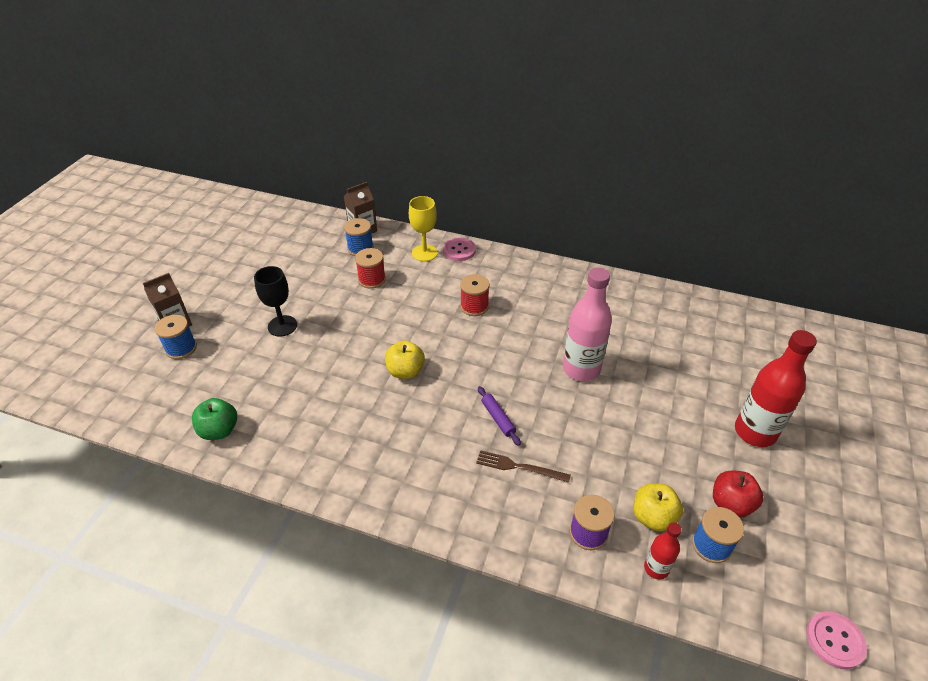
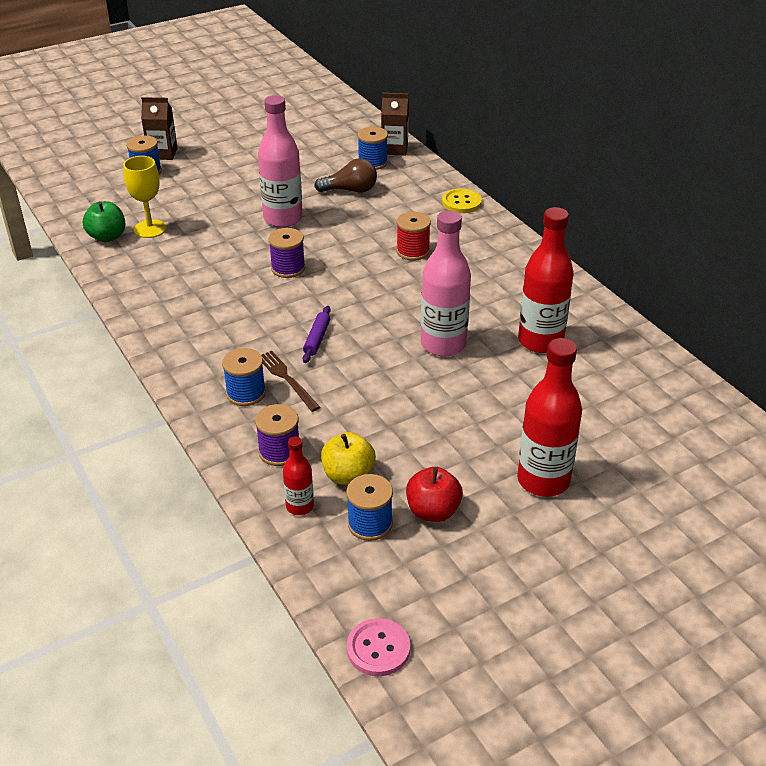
camera: 40 degrees right, 5 degrees down
(282, 326) = (235, 191): black goblet -> none
(350, 330) = (283, 218): none -> pink bottle
(372, 279) = (350, 190): red spool -> brown light bulb
(405, 371) = (288, 268): yellow apple -> purple spool
(424, 253) = (425, 190): yellow goblet -> yellow goblet (150, 229)
(459, 250) = (461, 202): pink button -> yellow button
(506, 500) = (246, 393): none -> blue spool
(631, 329) = (540, 341): none -> red bottle

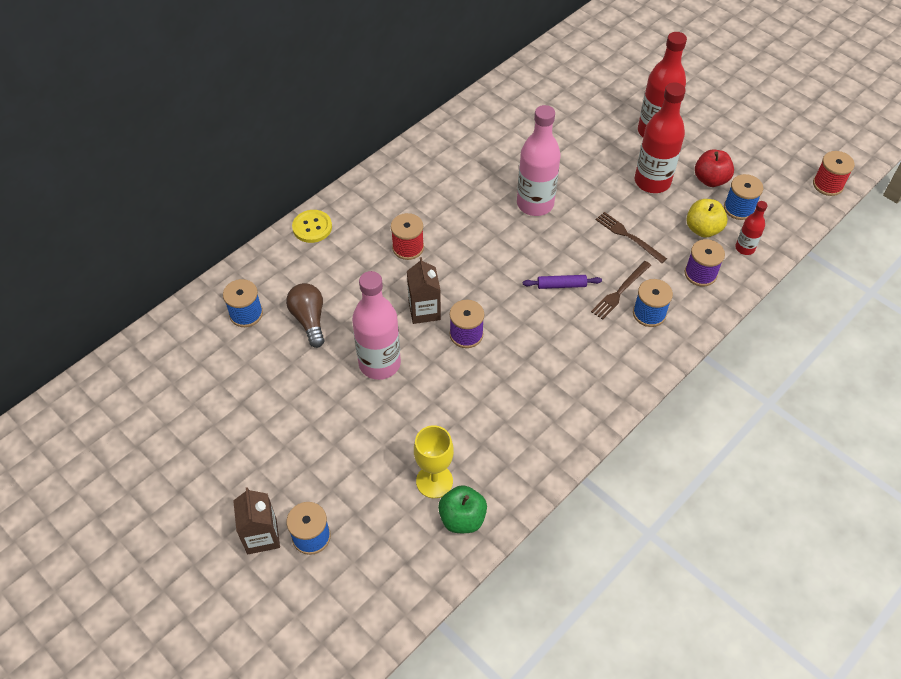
camera: 105 degrees left, 15 degrees up
(364, 406) = (628, 236): none -> brown fork
(378, 649) = (828, 185): pink button -> red spool
(394, 149) = (211, 301): brown carton -> brown carton (424, 310)
(540, 341) = (507, 149): red bottle -> red bottle (652, 182)

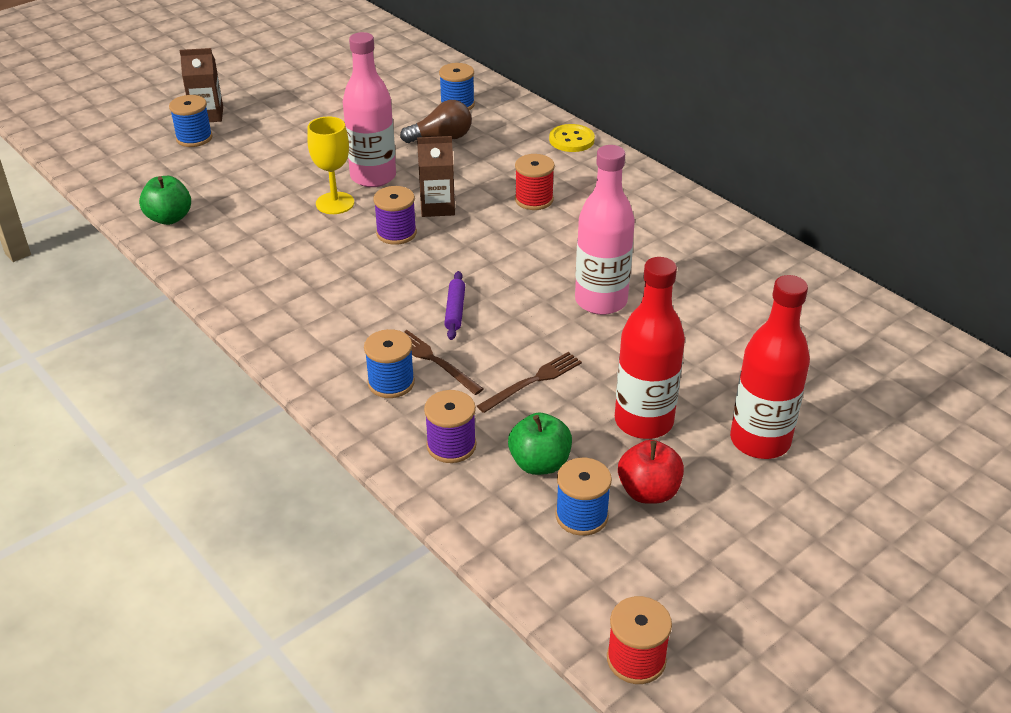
camera: 95 degrees right, 15 degrees down
(434, 481) = (218, 204): yellow goblet -> yellow goblet (335, 203)
(703, 229) = (539, 463): yellow apple -> green apple
(745, 248) = (494, 506): red bottle -> none

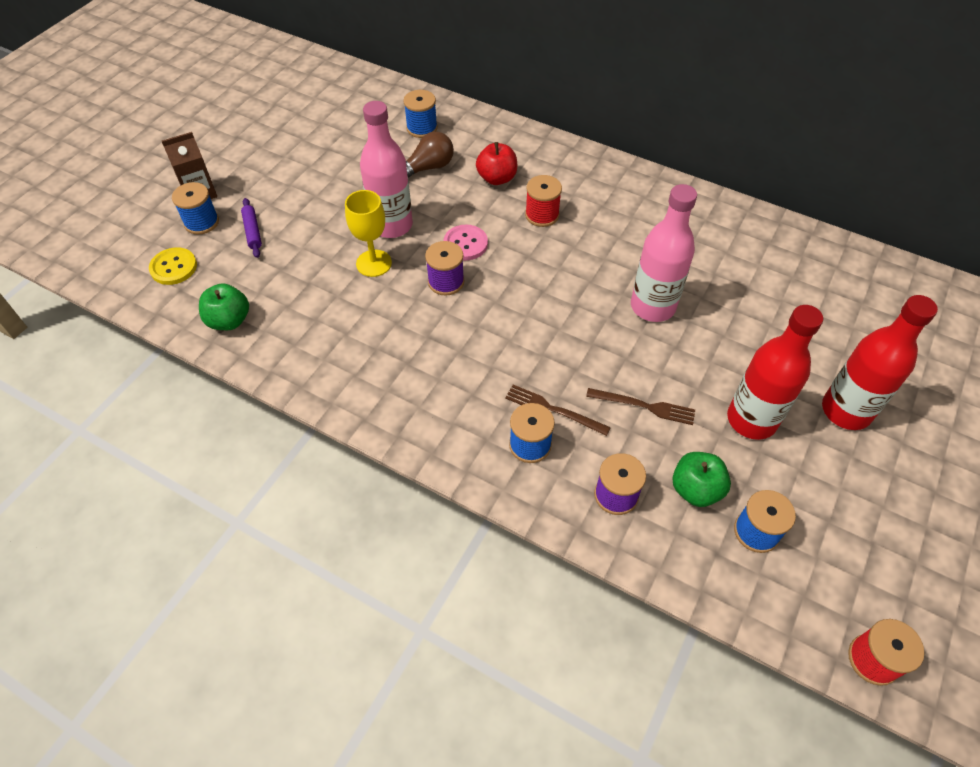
camera: 20 degrees left, 15 degrees up
(437, 207) = (465, 244): brown carton -> pink button
(455, 310) = (541, 351): purple rolling pin -> purple rolling pin (252, 231)
(533, 381) = (644, 406): brown fork -> brown fork turned 75 degrees clockwise
(571, 140) = (538, 144): yellow button -> yellow button (173, 267)
(648, 491) = (793, 489): red apple -> red apple (497, 178)

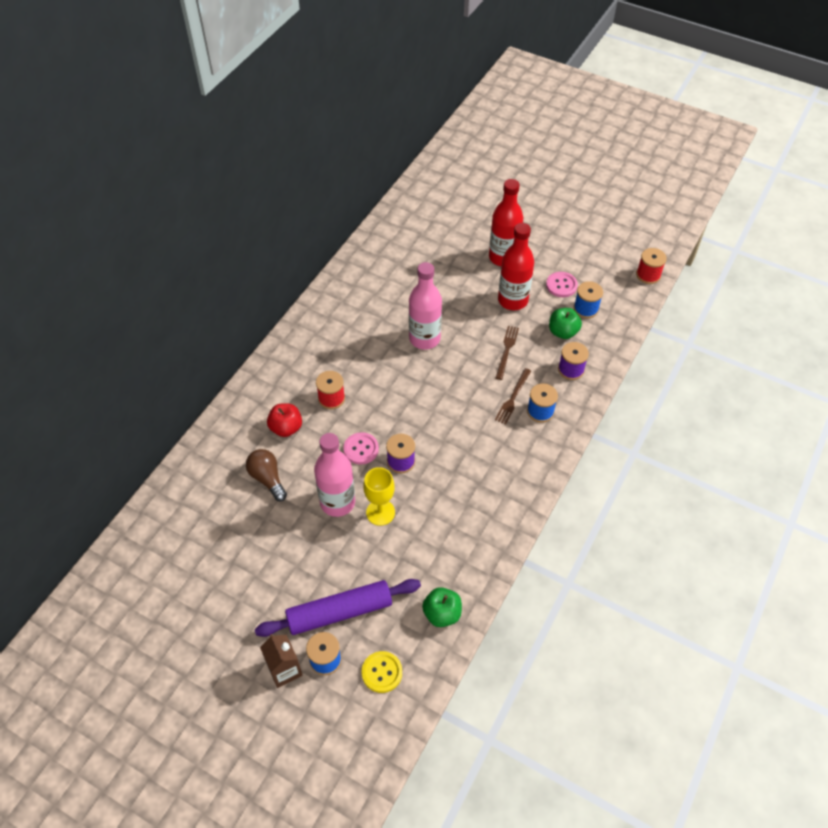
camera: 90 degrees left, 0 degrees up
(252, 231) = (339, 612): purple rolling pin -> purple rolling pin, size x2.23
(422, 128) = (212, 485): blue spool -> none
(804, 496) = (561, 285): none -> pink button

